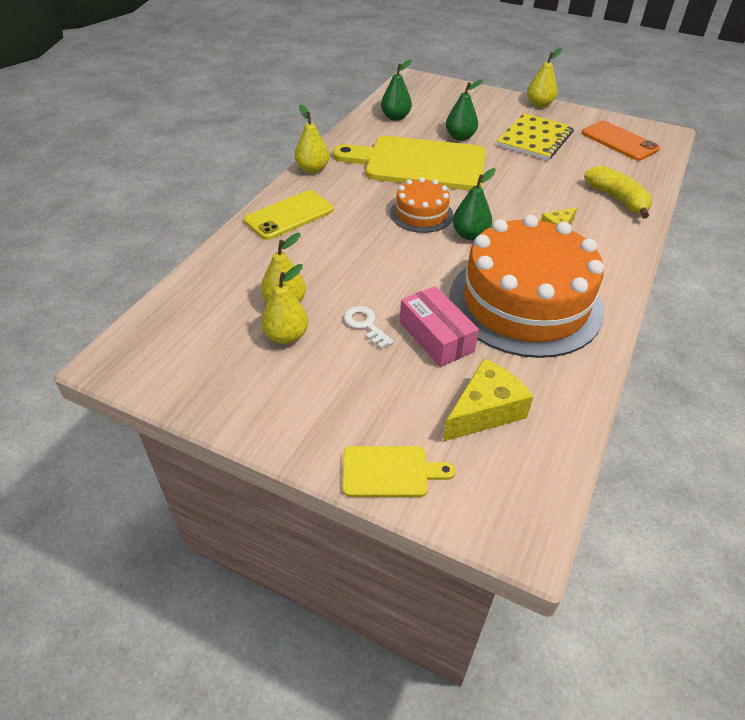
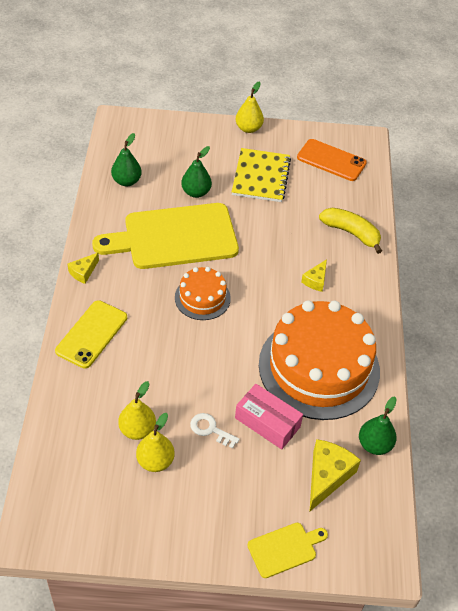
camera: 25 degrees left, 5 degrees up
(312, 169) = (83, 272): yellow pear -> yellow cheese
(470, 235) = (251, 309): green pear -> green pear (374, 444)

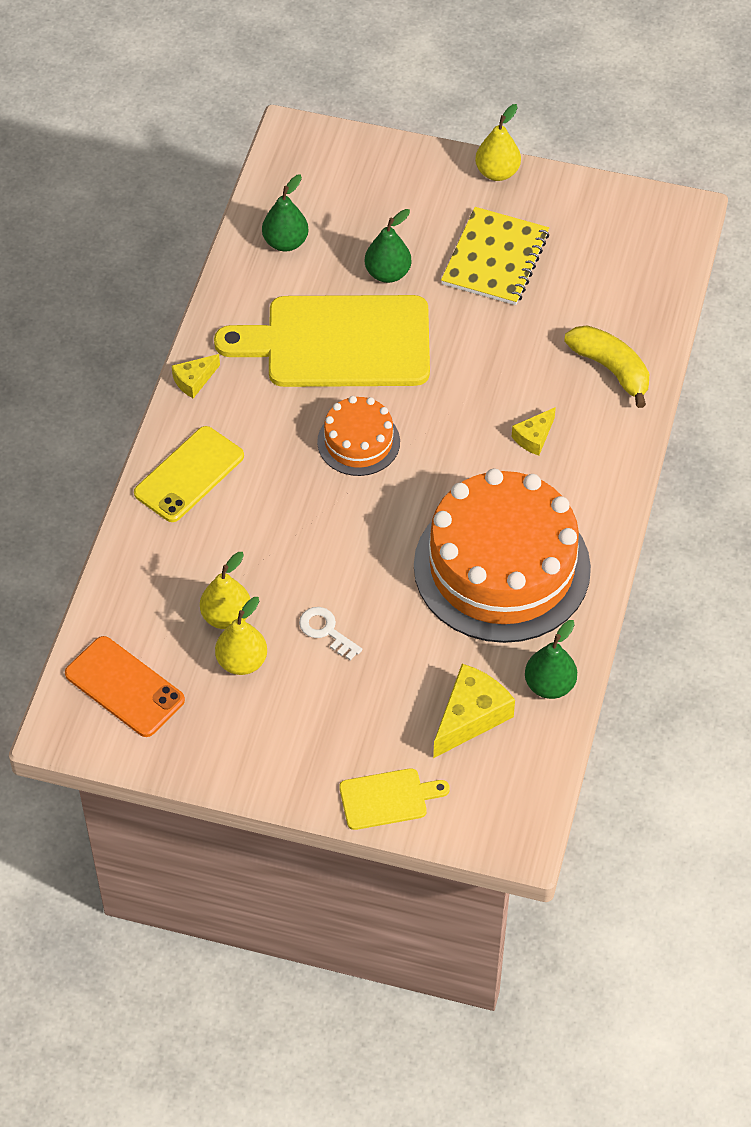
camera: 15 degrees right, 5 degrees up
(267, 422) = (407, 633): pink box -> none
(331, 160) = (616, 243): orange phone -> orange phone (124, 687)

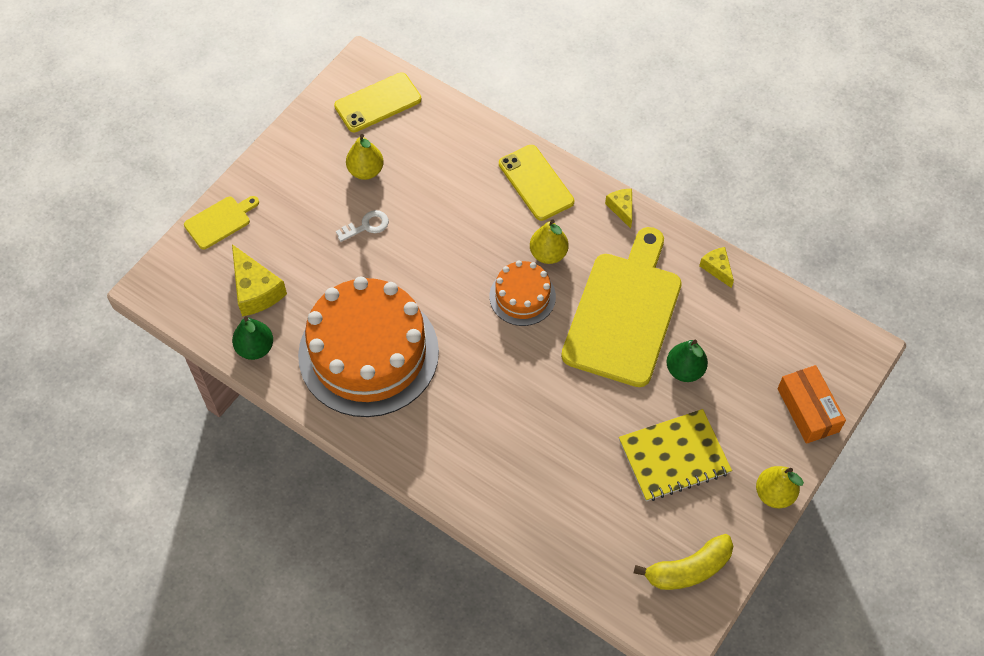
camera: 110 degrees right, 5 degrees up
(124, 687) = (378, 103): orange phone -> yellow phone
(226, 616) = (406, 172): yellow pear -> yellow pear (548, 254)
(285, 242) = (741, 308): green pear -> none
(387, 799) = (220, 221): yellow cutting board -> yellow cutting board turned 135 degrees counterclockwise
(388, 164) = (808, 410): none -> orange box
(495, 259) = (674, 457): yellow notebook -> yellow notebook turned 60 degrees counterclockwise
(534, 437) = (478, 418): yellow cheese -> yellow cheese (717, 268)
(611, 369) = (523, 502): yellow banana -> yellow banana (688, 569)

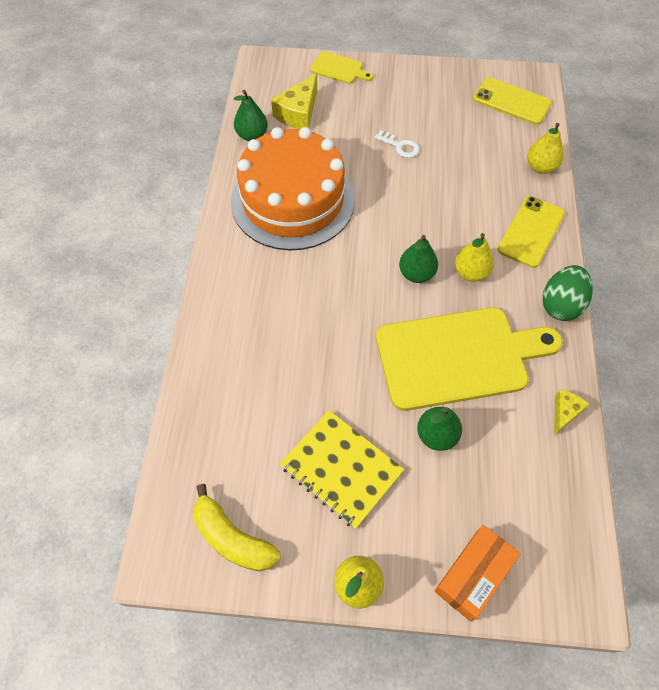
camera: 60 degrees right, 0 degrees up
(366, 171) = (447, 123): yellow pear -> yellow pear (540, 167)
(522, 296) = (416, 274): orange cake -> green pear
(621, 208) = (560, 305): yellow cheese -> green egg

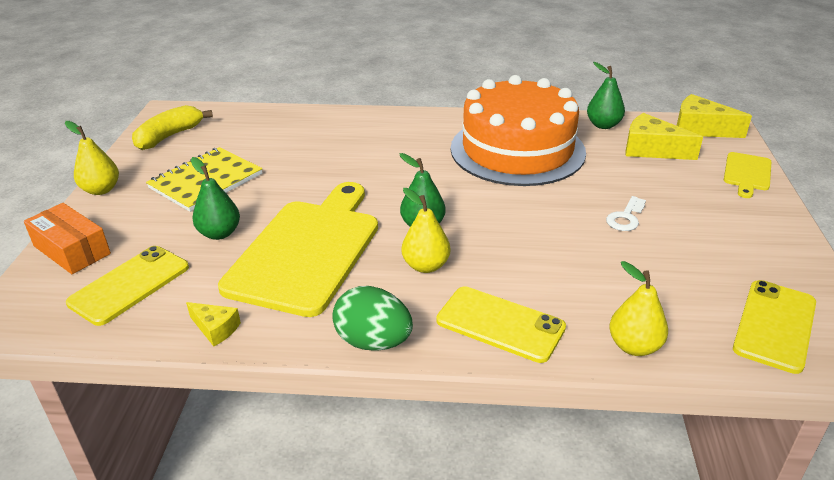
camera: 90 degrees right, 25 degrees down
(266, 77) = (700, 129): none -> yellow cheese
(458, 357) = (307, 251): yellow cutting board -> yellow cutting board turned 150 degrees counterclockwise
(520, 498) = (129, 285): none -> yellow phone

